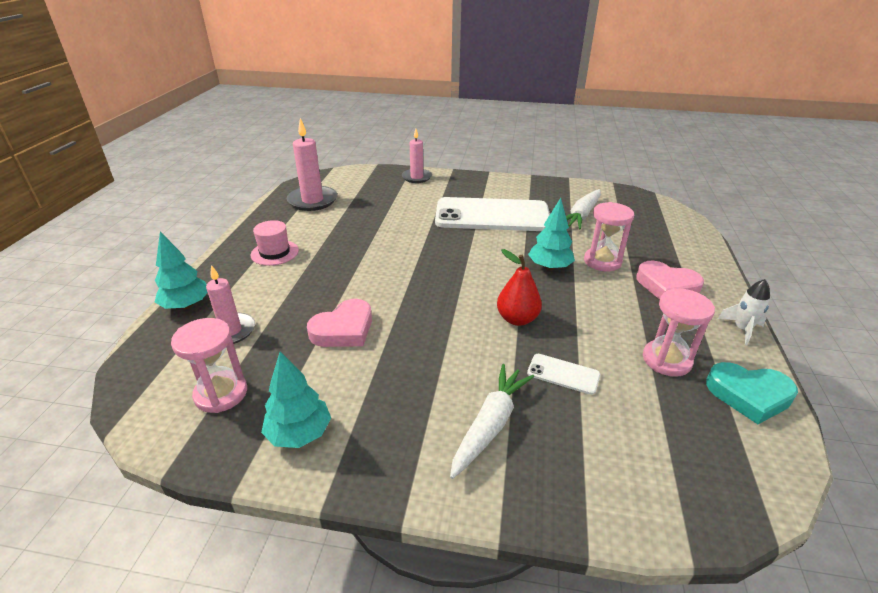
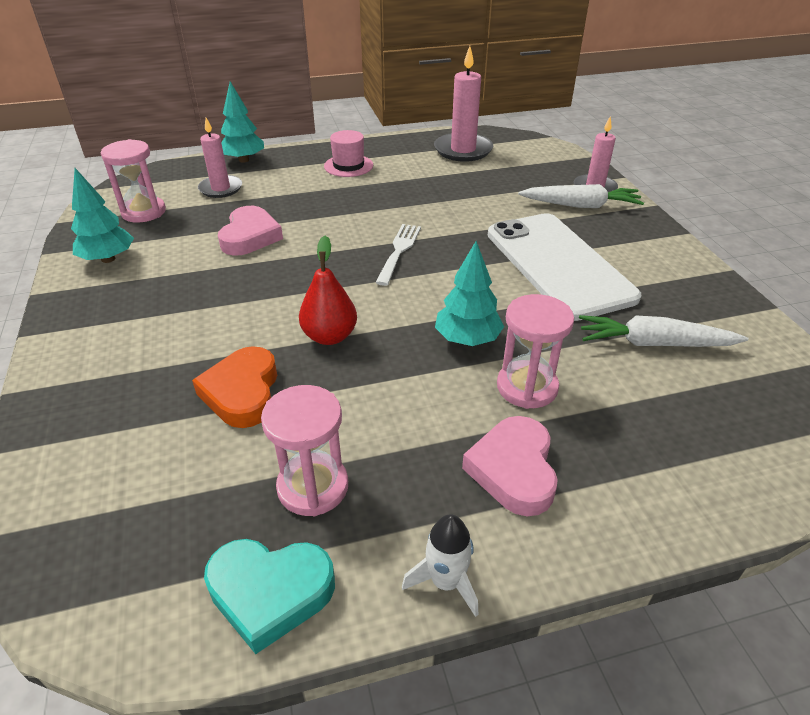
camera: 65 degrees right, 5 degrees up
(343, 329) = (250, 236): pink heart -> pink heart turned 105 degrees counterclockwise
(431, 264) = (399, 251): none -> white fork
(490, 425) = (144, 356): white carrot -> white carrot (581, 205)
(563, 374) = (242, 392): white phone -> orange heart
(749, 395) = (270, 592): turquoise heart -> turquoise heart turned 75 degrees counterclockwise

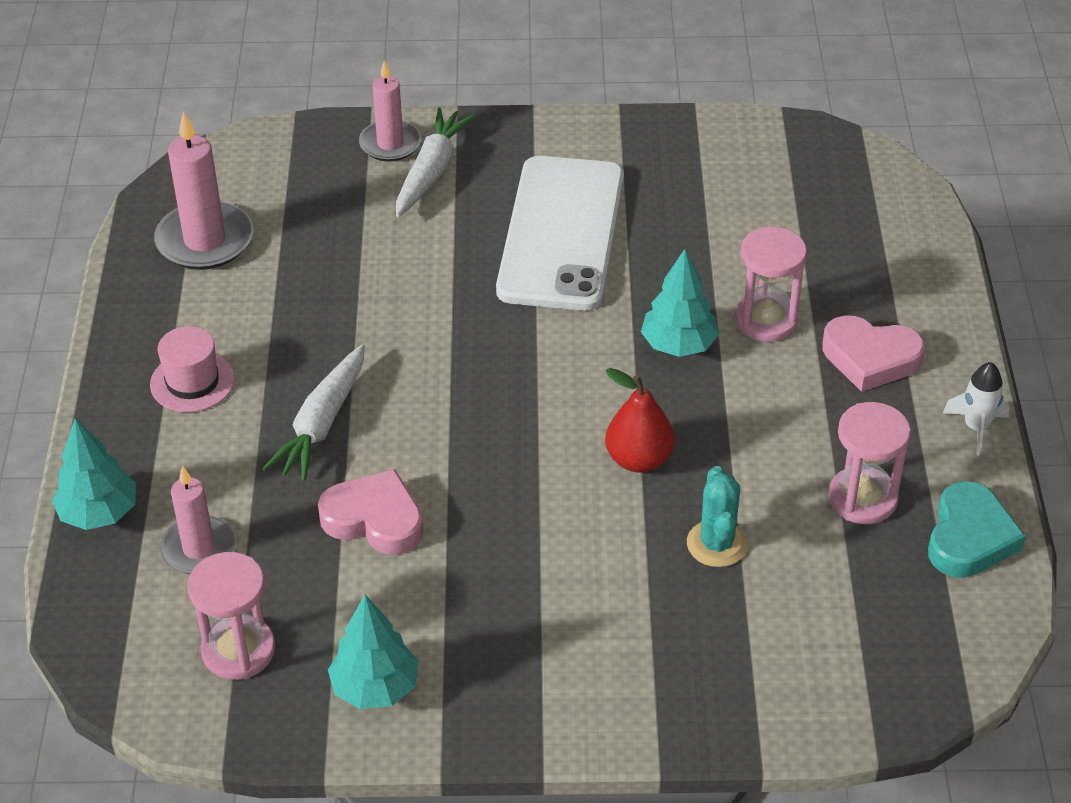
camera: 75 degrees left, 5 degrees up
(242, 392) = (717, 544): orange heart -> turquoise cactus
(399, 251) = (477, 368): white fork -> none
(558, 264) = (561, 233): white phone -> white phone turned 75 degrees counterclockwise
(654, 343) = (726, 210): white carrot -> white carrot (322, 424)

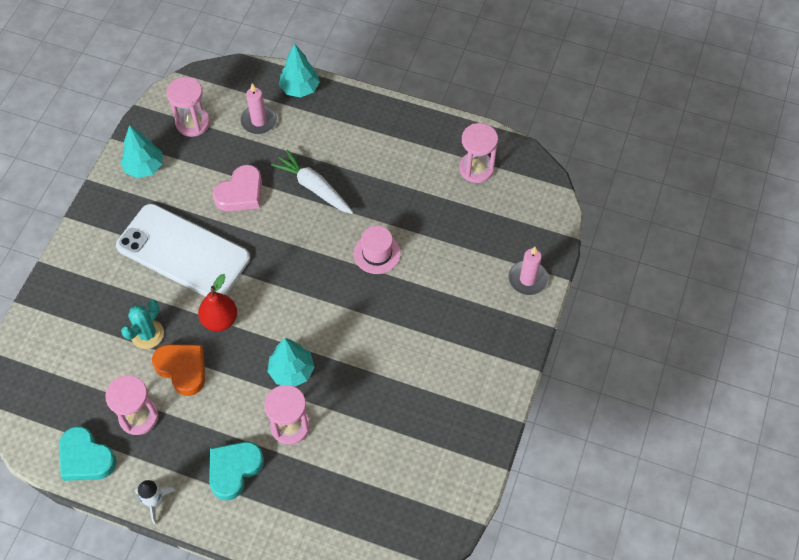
camera: 110 degrees right, 15 degrees up
(192, 382) = (369, 141): pink hat -> pink hat (377, 253)
(205, 240) = (476, 168): pink candle -> pink hourglass
(431, 171) = (493, 293): white carrot -> none
(561, 233) = (410, 344): white phone -> white phone (183, 252)
(717, 544) = (147, 334): turquoise cactus -> turquoise cactus turned 75 degrees counterclockwise
(751, 475) = (182, 369): none -> orange heart
(870, 358) = (234, 470): pink heart -> turquoise heart

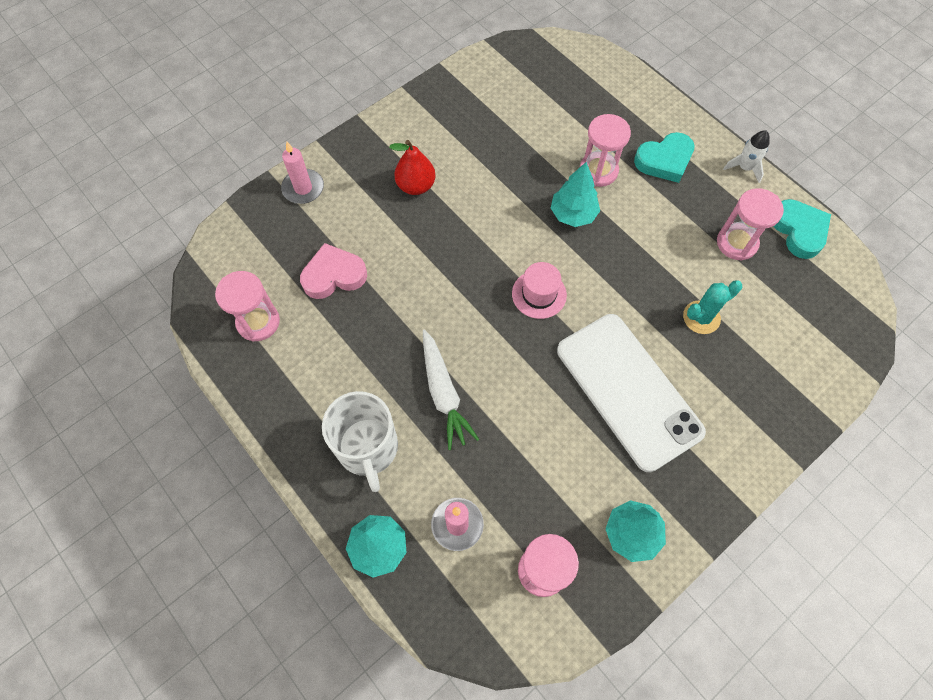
camera: 150 degrees left, 5 degrees up
(182, 369) = (677, 266): orange heart -> none
(220, 320) = (620, 295): red pear -> red pear (416, 186)
(241, 193) = (530, 431): pink heart -> pink heart (334, 275)
(343, 133) = (368, 448): none -> white mug
(377, 253) = (425, 284): pink hat -> pink hat (539, 294)

